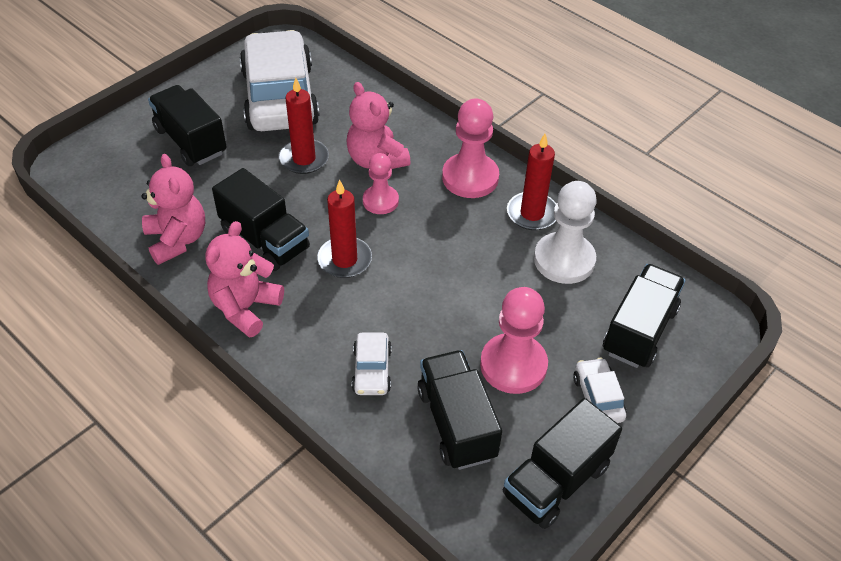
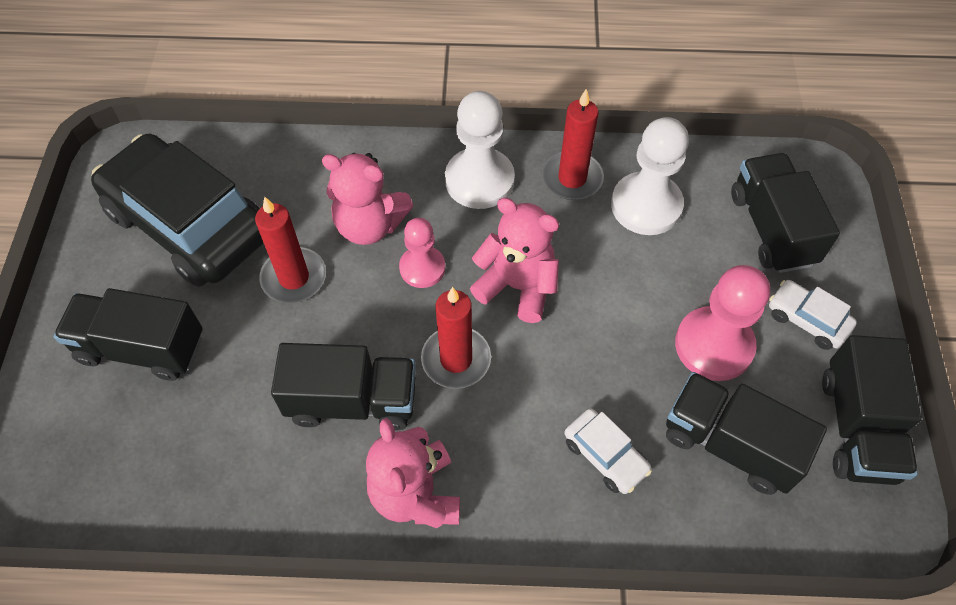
camera: 40 degrees left, 10 degrees up
(177, 240) = (256, 477): pink teddy bear -> pink teddy bear (517, 286)
(280, 97) = (189, 224): white car -> black car
(470, 177) = (479, 180): pink pawn -> white pawn

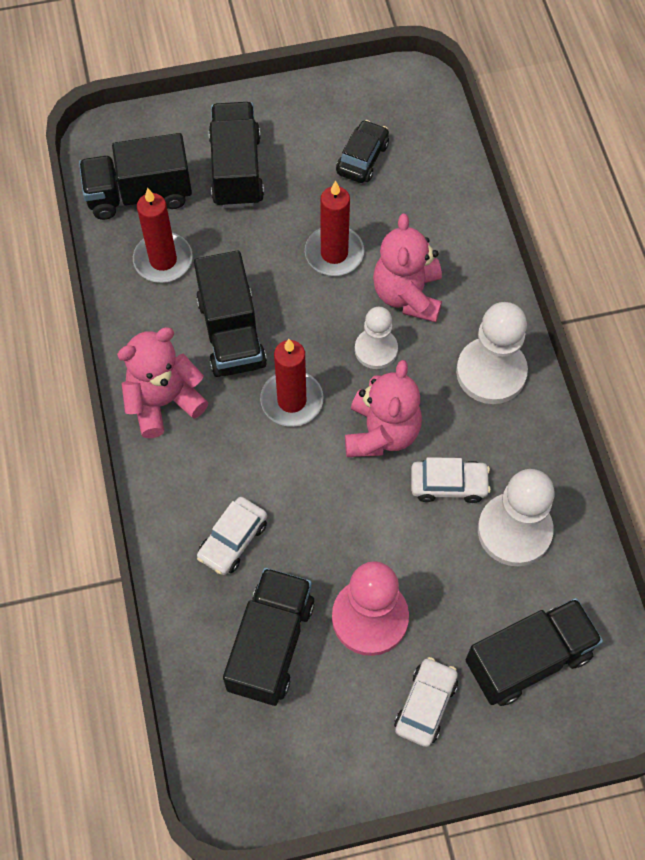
camera: 75 degrees right, 5 degrees up
(189, 224) = (362, 158): black car -> black car, size x0.42
(422, 268) = (376, 349): pink pawn -> white pawn
(572, 178) = (524, 455): red candle -> red candle (163, 260)
(587, 244) = (448, 484): none -> white car
(857, 427) = (319, 762): black truck -> black truck (139, 194)

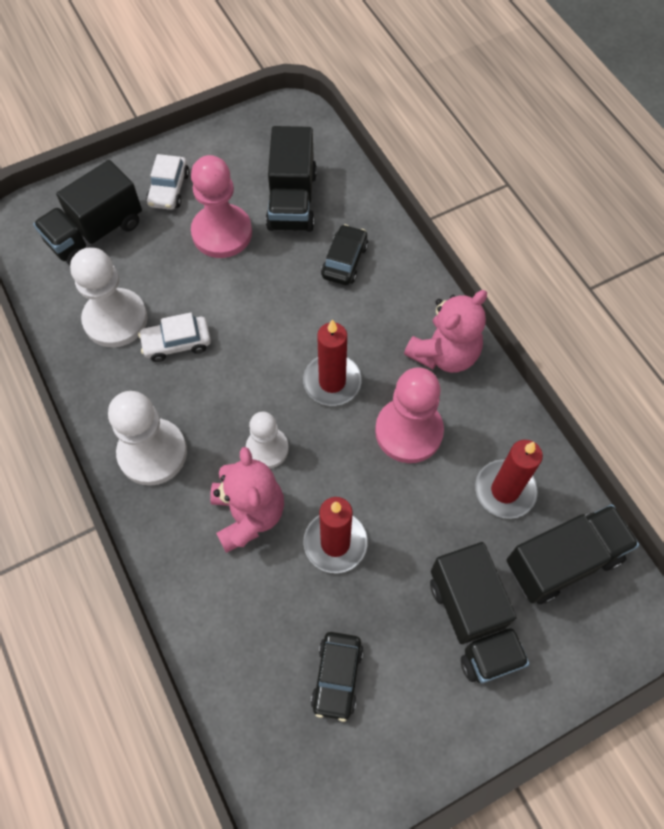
camera: 165 degrees right, 0 degrees up
(231, 333) = (408, 431): black truck -> pink pawn
(233, 540) = (344, 261): white car -> black car
(381, 433) = (244, 372): pink teddy bear -> none

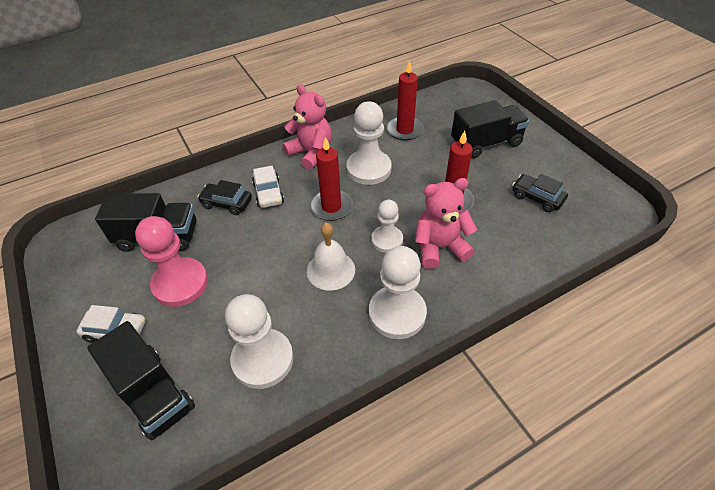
camera: 90 degrees left, 15 degrees down
(177, 343) = (292, 307): white car -> white car (268, 193)
(224, 382) = (331, 270): none -> white bell
(337, 677) = (537, 198): black car -> black car turned 150 degrees counterclockwise
(408, 431) = (368, 169): pink pawn -> white pawn
(563, 561) = (443, 111): black truck -> none

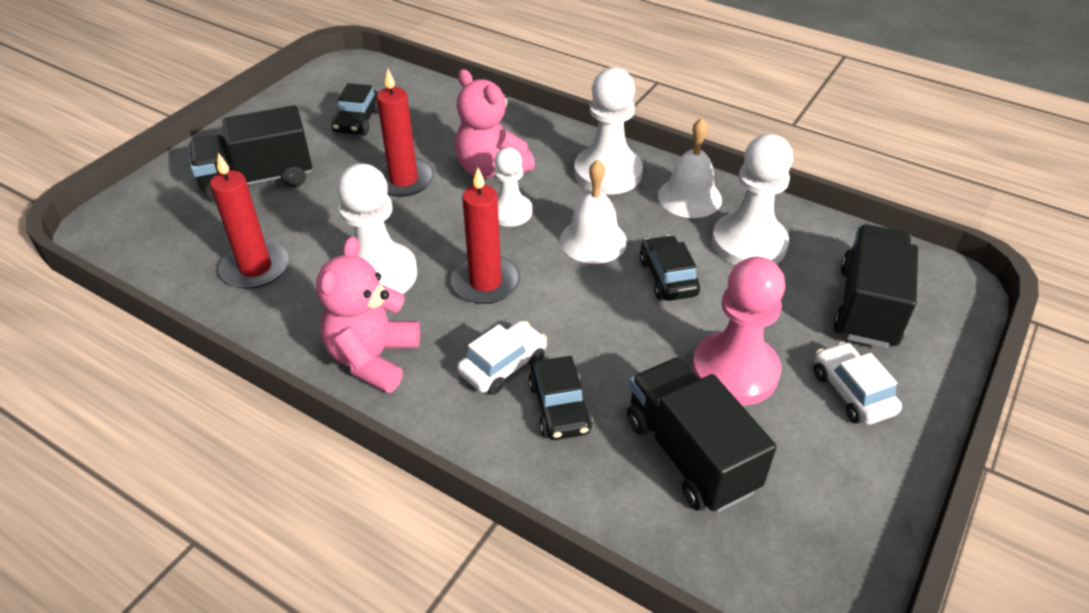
camera: 120 degrees left, 5 degrees down
(270, 292) = (668, 277): none -> black car
(336, 352) = (689, 197): none -> white bell
(486, 143) = (258, 180): black truck -> black truck turned 60 degrees counterclockwise

